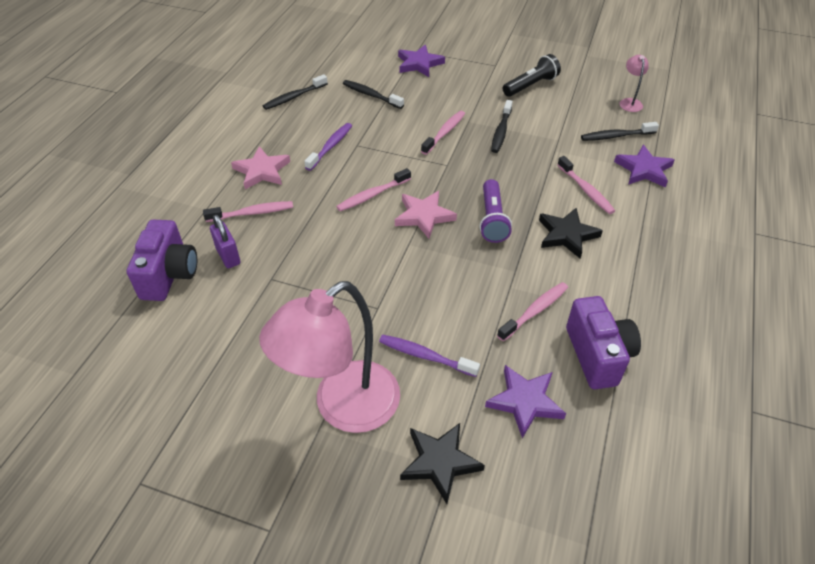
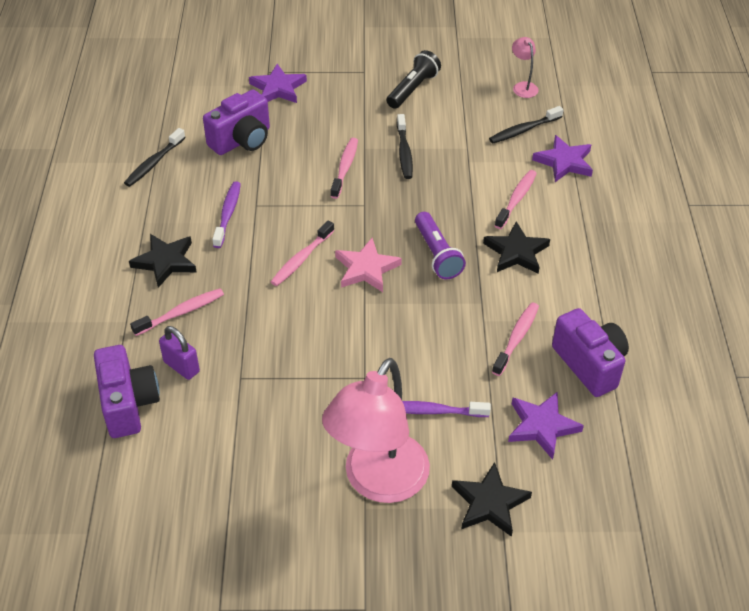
camera: 20 degrees left, 0 degrees up
(262, 171) = (165, 262): pink star -> black star
(371, 95) = (242, 140): black toothbrush -> purple camera
(586, 190) = (516, 199): pink toothbrush -> pink toothbrush turned 105 degrees counterclockwise

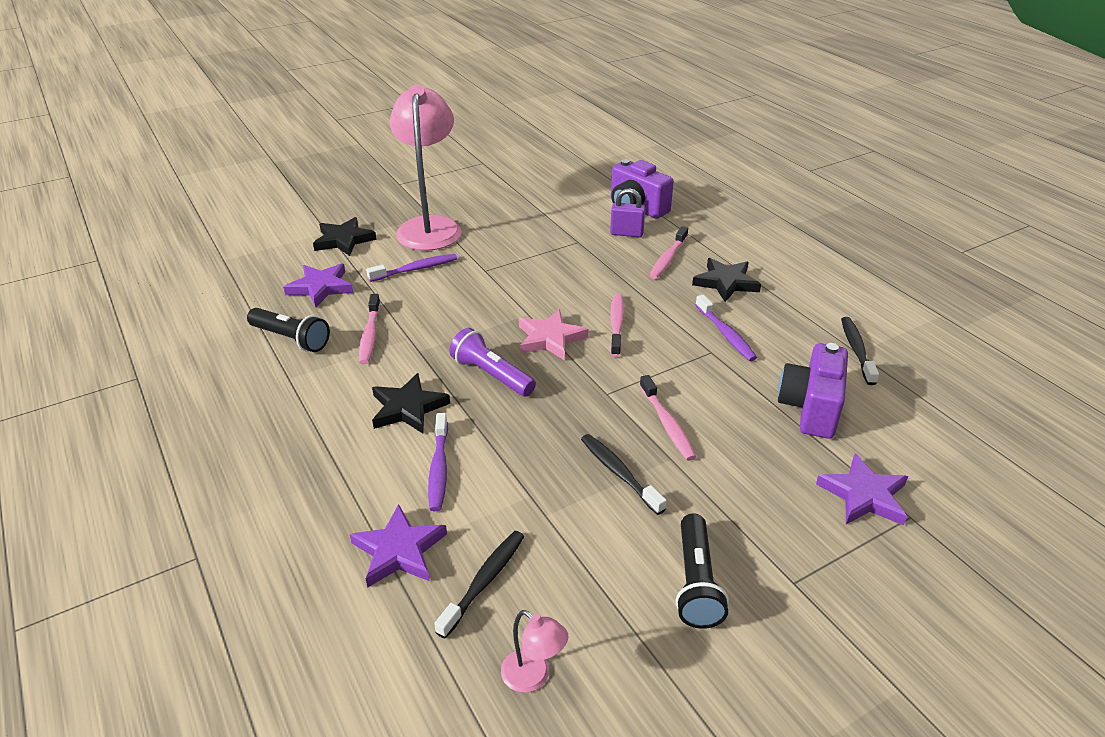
camera: 150 degrees right, 10 degrees down
(516, 199) = (439, 468): pink toothbrush -> purple toothbrush
(589, 364) = (291, 339): purple camera -> black flashlight

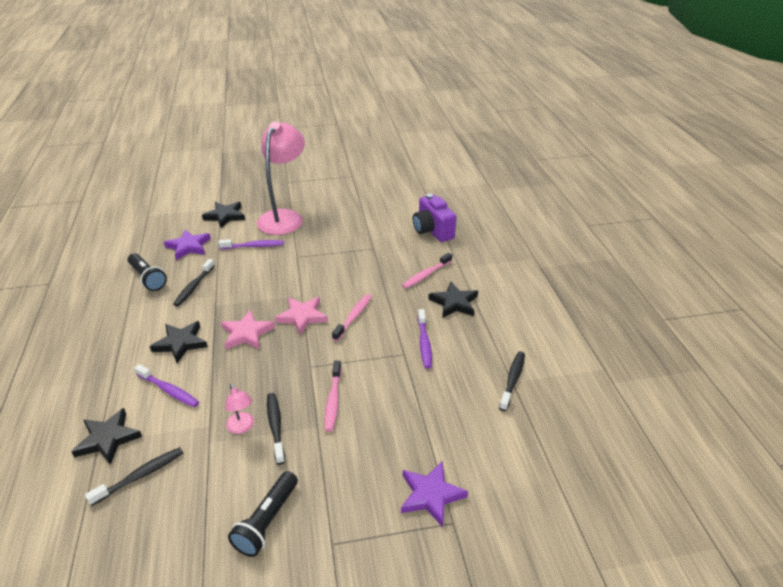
camera: 20 degrees right, 0 degrees up
(370, 335) = (194, 287): pink toothbrush -> black toothbrush
(399, 550) = (108, 439): purple star -> black star
(439, 468) = (169, 390): purple toothbrush -> purple toothbrush turned 75 degrees counterclockwise
(491, 375) = (246, 333): purple flashlight -> pink star
(533, 677) = (122, 550): pink lamp -> pink lamp (242, 427)
(626, 233) = (411, 249): purple padlock -> none
(810, 408) = (442, 416): purple camera -> none

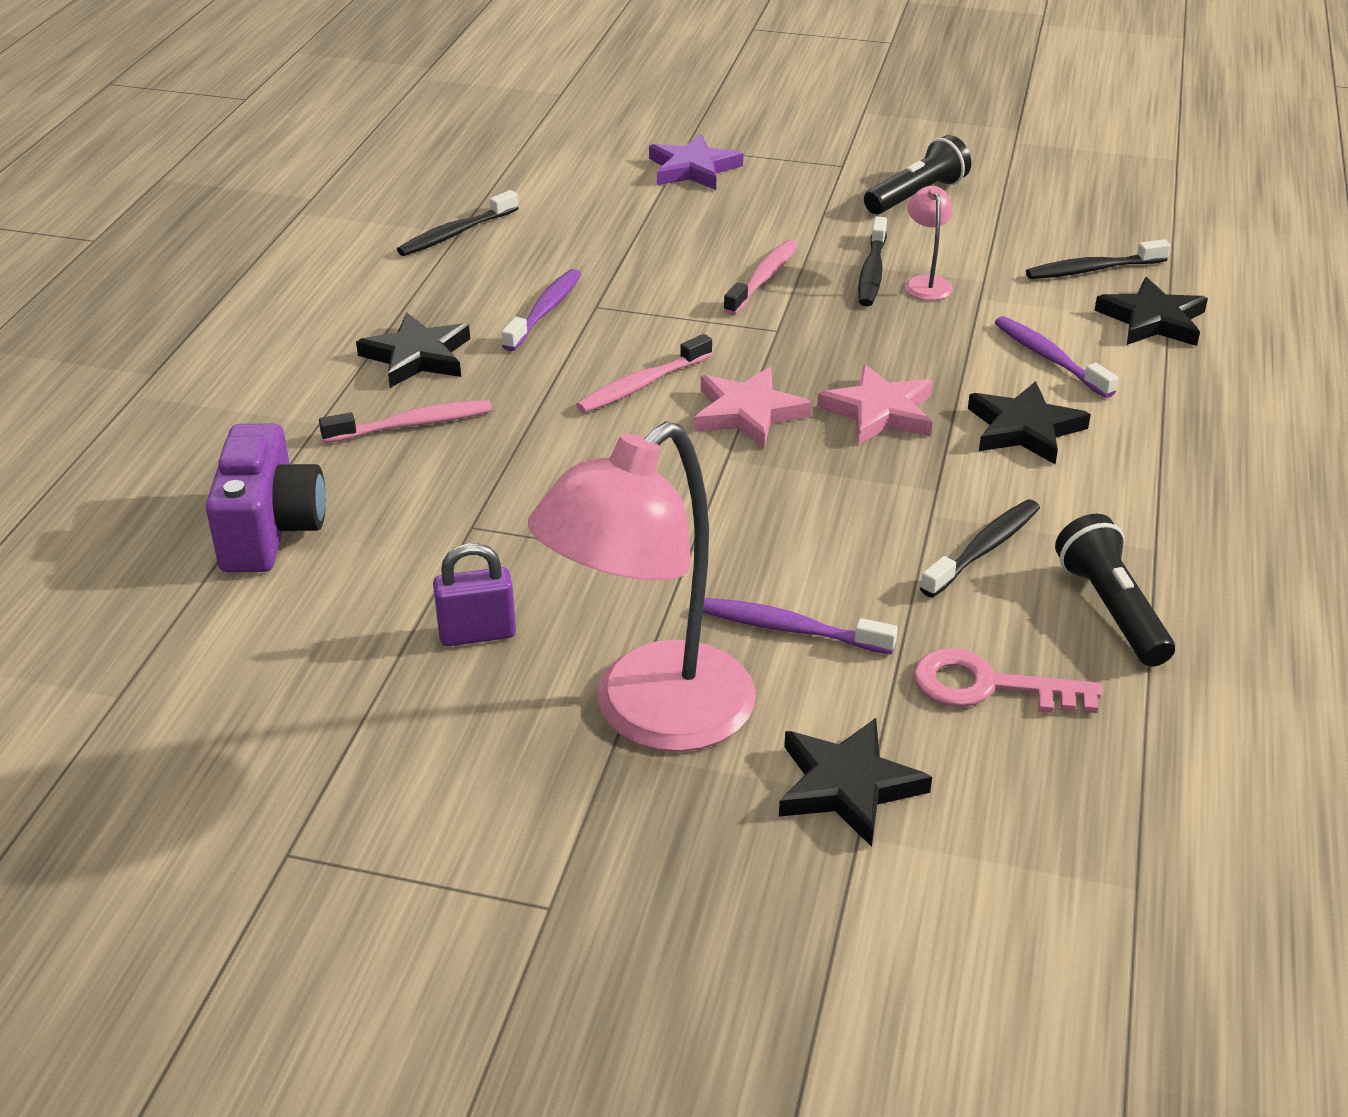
camera: 155 degrees left, 0 degrees up
(189, 247) = (988, 686): purple star -> pink key
(346, 222) = (477, 634): none -> purple padlock

